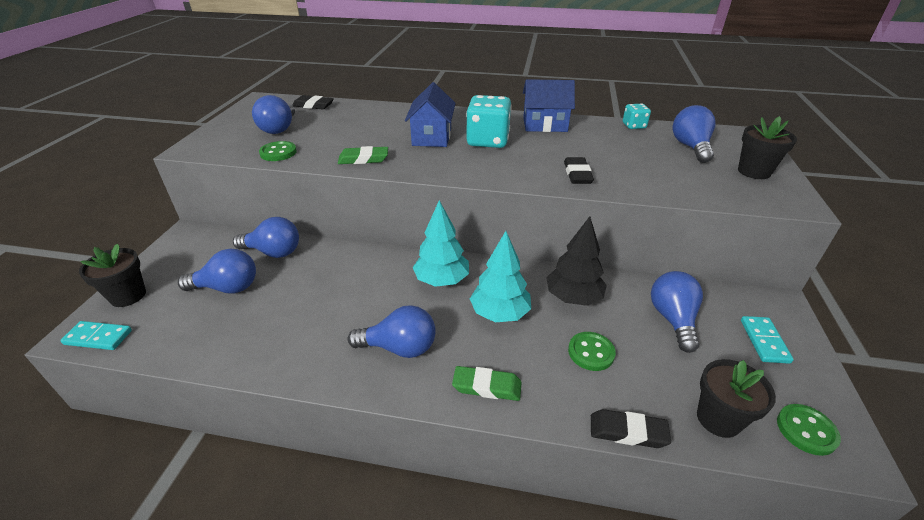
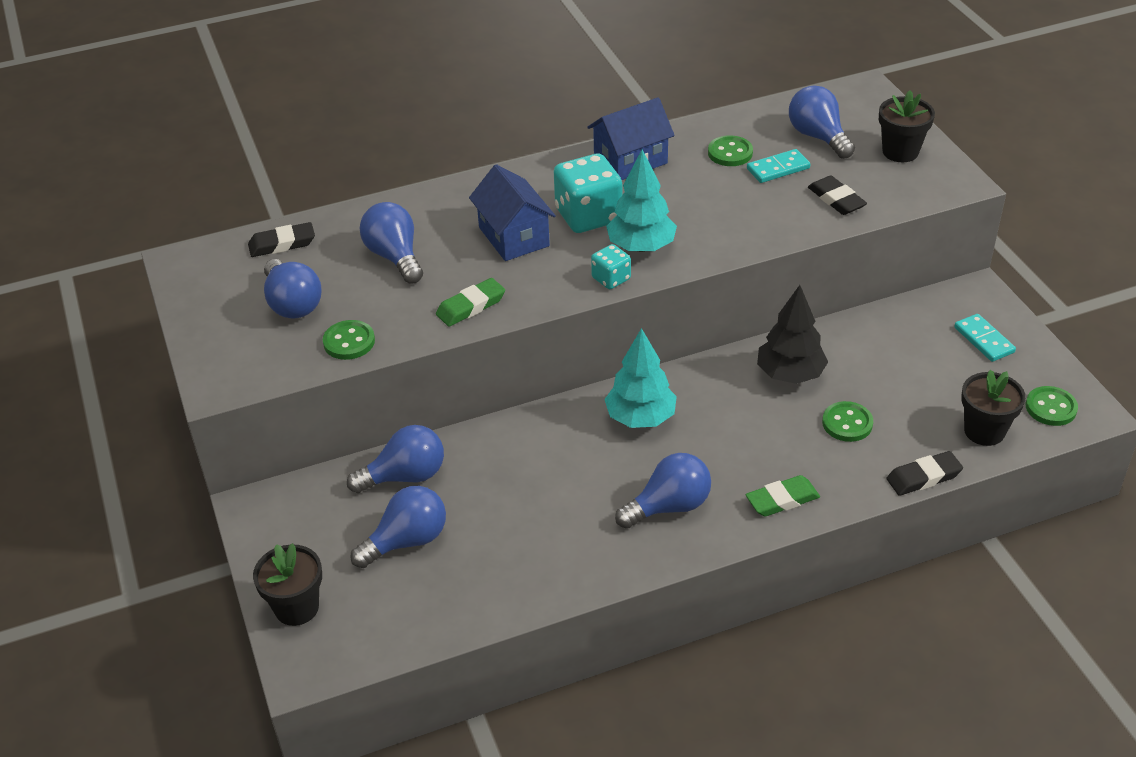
camera: 30 degrees left, 5 degrees up
(98, 337) = (333, 659): turquoise domino -> turquoise domino (778, 169)
(499, 313) = (733, 425): turquoise tree -> turquoise tree (641, 247)
(577, 174) = (731, 228): black eraser -> black eraser (836, 199)
(616, 138) = (730, 153): none -> green button
(634, 126) = (734, 123): turquoise dice -> turquoise dice (611, 279)
(673, 319) = (896, 354): blue light bulb -> blue light bulb (395, 257)

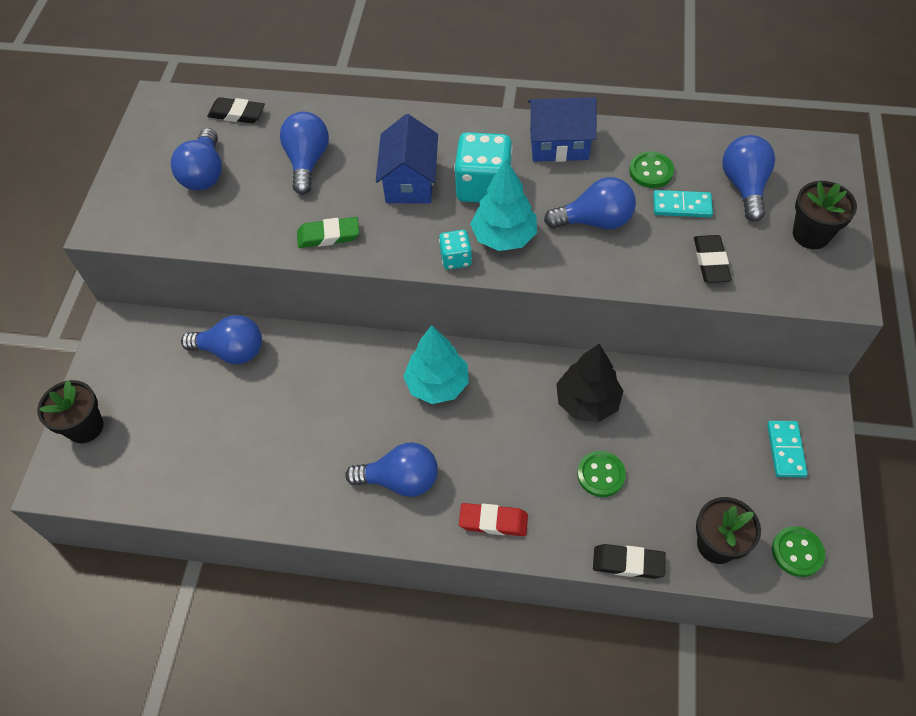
camera: 30 degrees right, 15 degrees up
(349, 342) = (218, 228): green button -> none
(407, 541) = (194, 409): blue light bulb -> blue light bulb (595, 221)
(782, 500) = (493, 521): green eraser -> red eraser

